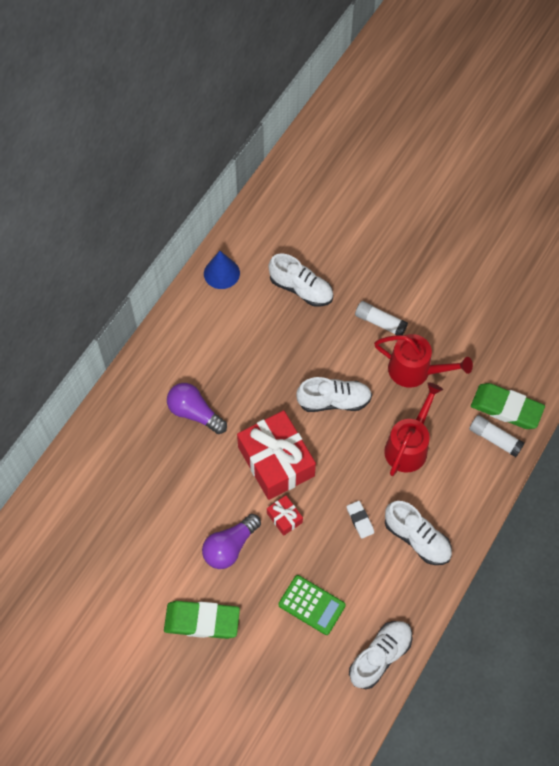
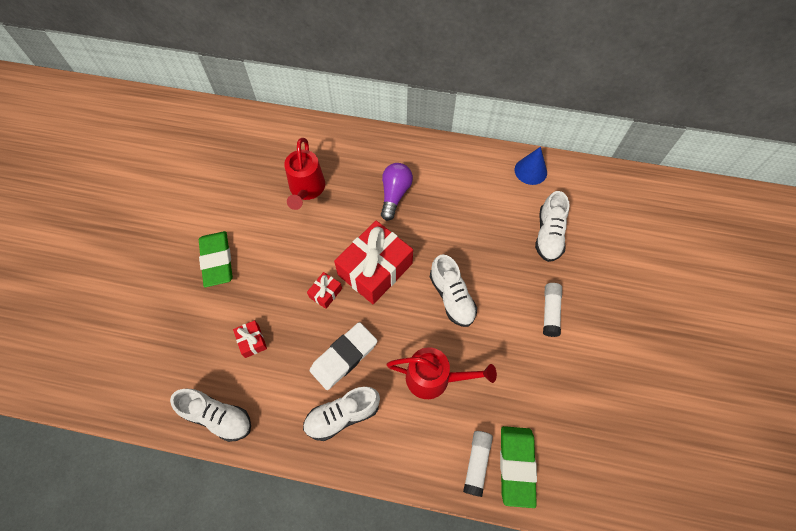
camera: 70 degrees right, 0 degrees up
(230, 547) = (286, 259): purple light bulb -> none
(311, 605) = (252, 341): green calculator -> red gift
(360, 520) = (344, 357): white eraser -> white eraser, size x1.99
(416, 371) = (515, 360): red watering can -> red watering can (306, 190)
(417, 538) = (342, 415): white shoe -> white shoe turned 45 degrees clockwise

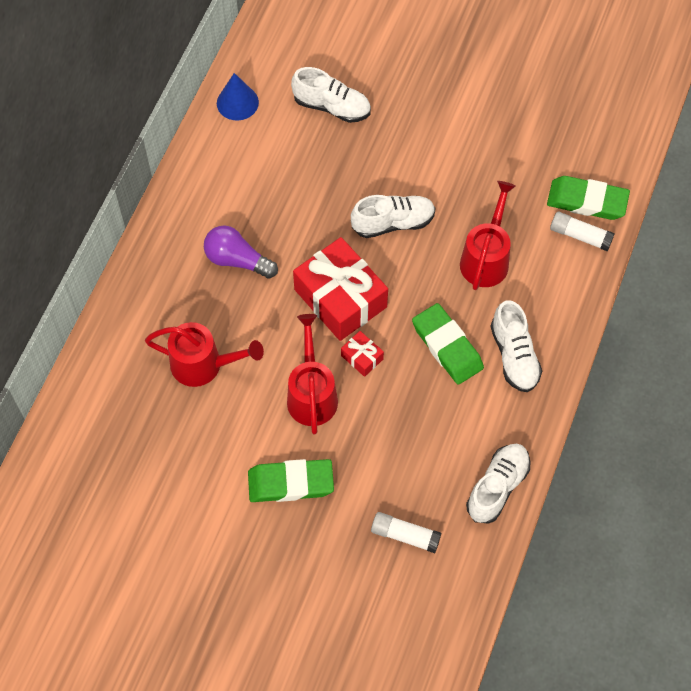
camera: 80 degrees left, 0 degrees up
(252, 341) = (410, 445): red gift -> none
(291, 262) = (311, 393): none -> red watering can
(344, 357) = (447, 346): white eraser -> green eraser
(550, 312) = (428, 130): white glue stick -> white glue stick (405, 535)

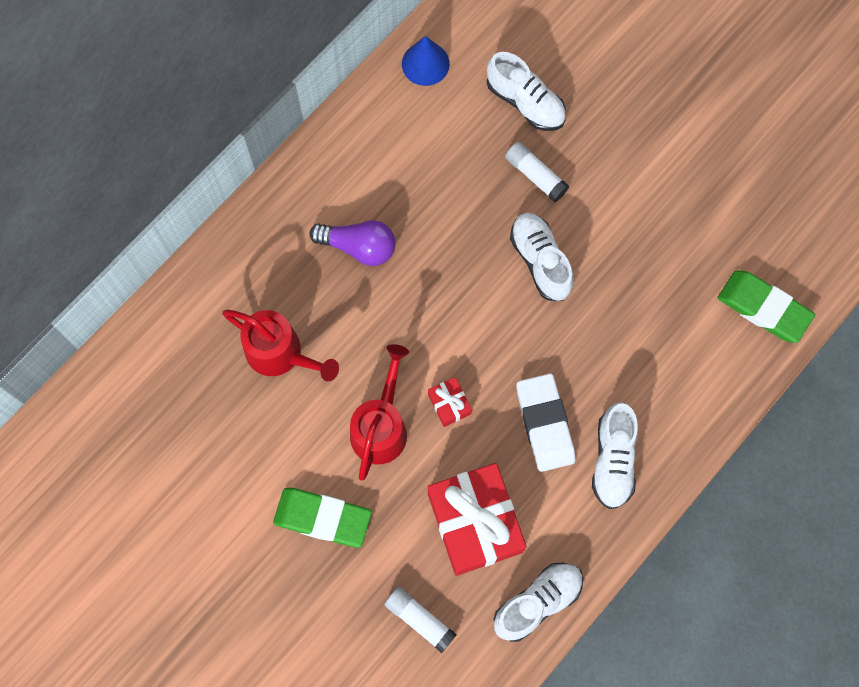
camera: 20 degrees right, 10 degrees up
(237, 260) = (358, 247): purple light bulb -> purple light bulb turned 150 degrees clockwise
(340, 298) = (451, 328): red gift -> red gift (475, 522)
(393, 223) = (540, 261): white shoe -> white shoe turned 120 degrees counterclockwise
(447, 346) = (544, 424): green eraser -> white eraser
(486, 258) = (626, 336): red watering can -> none
(580, 236) = (740, 346): white glue stick -> white glue stick (535, 175)

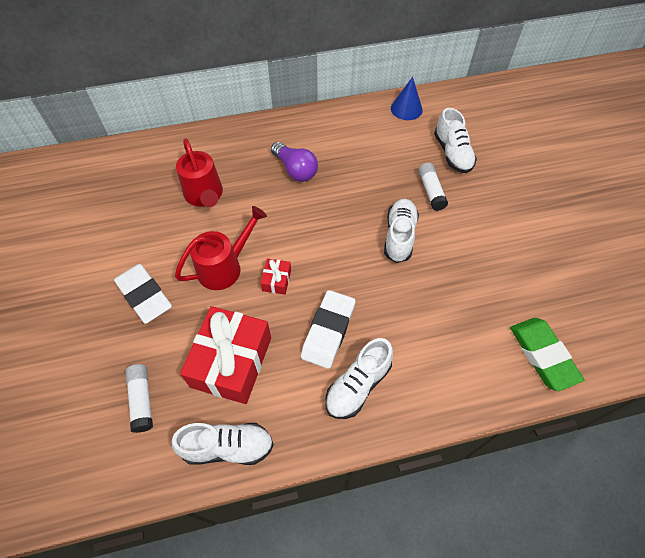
camera: 35 degrees right, 15 degrees down
(322, 518) = (144, 295): green eraser -> white eraser

